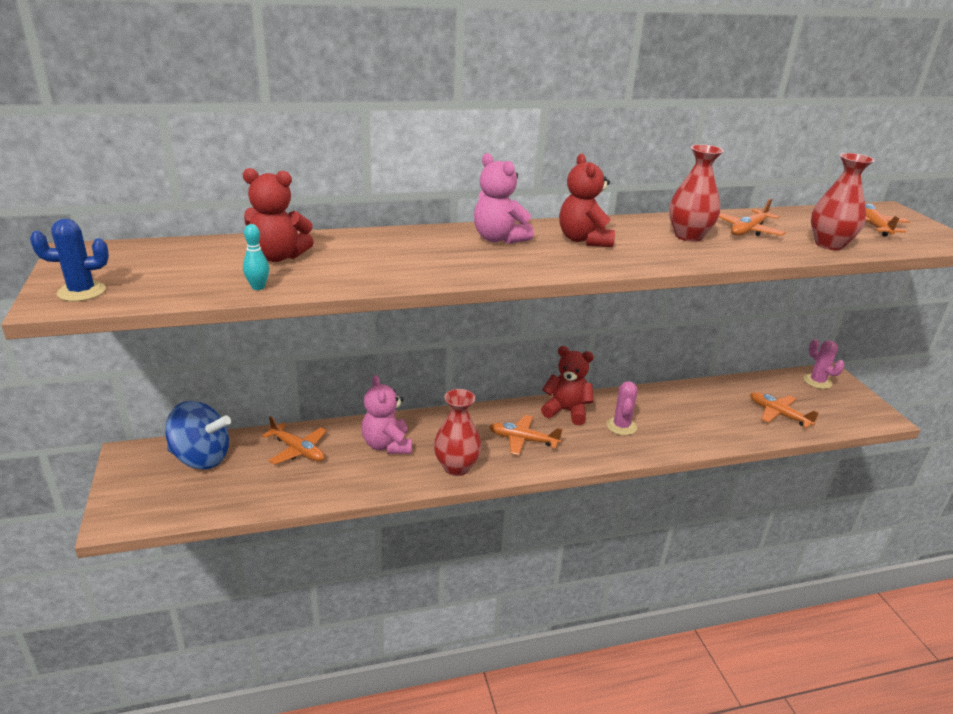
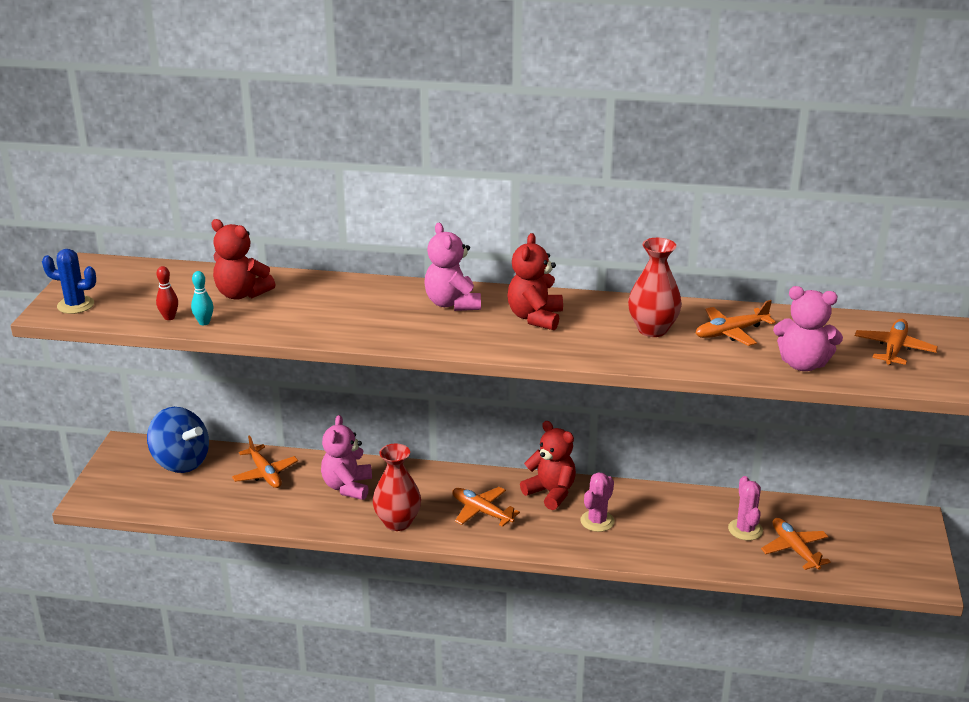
camera: 25 degrees right, 0 degrees up
(212, 288) = (169, 317): none -> red bowling pin
(817, 381) = (886, 524): pink cactus -> pink cactus (745, 530)
(829, 244) = (802, 364): red vase -> pink teddy bear

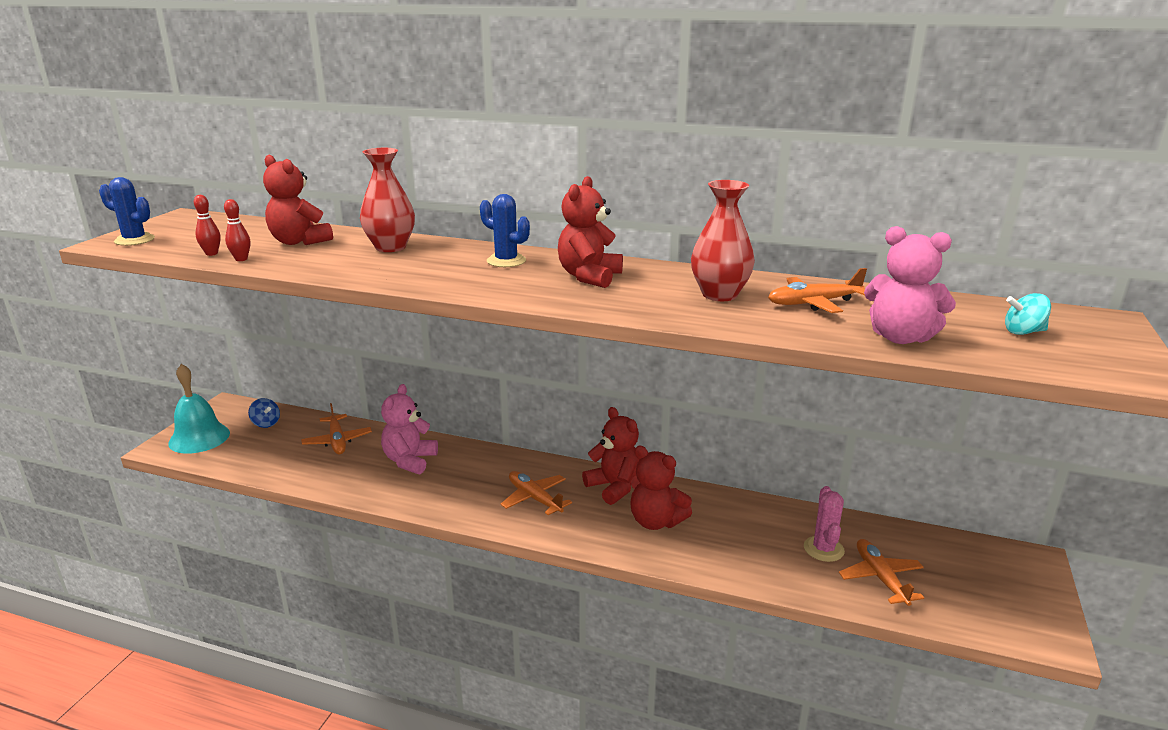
camera: 10 degrees right, 5 degrees down
(121, 485) = (199, 438): none -> turquoise bell
(181, 462) = (266, 423): blue spinning top -> blue spinning top, size x0.46
(204, 322) = (241, 259): turquoise bowling pin -> red bowling pin
(397, 522) = (443, 500): red vase -> red vase (390, 247)
(452, 303) = (506, 261): pink teddy bear -> blue cactus
(597, 521) = (656, 521): pink cactus -> red teddy bear
(894, 349) = (1023, 332): orange plane -> turquoise spinning top

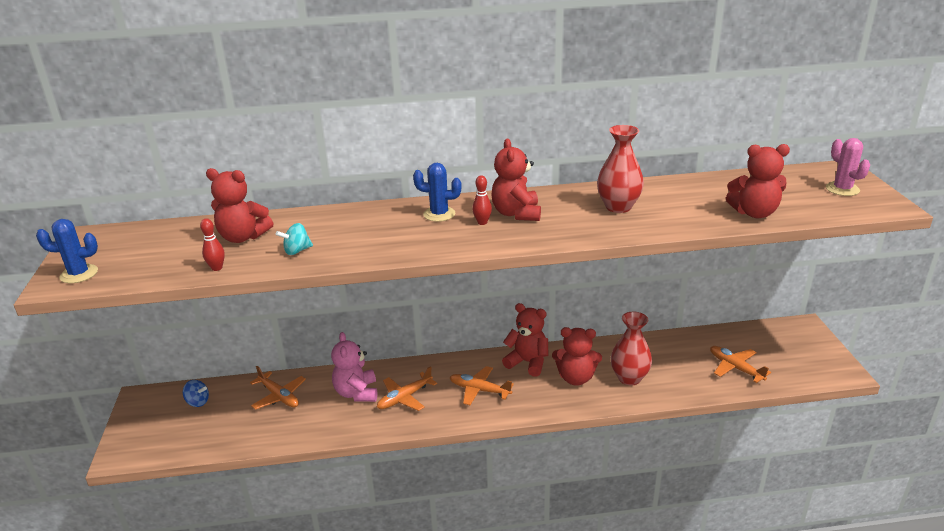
camera: 25 degrees left, 5 degrees up
(199, 438) = (147, 435): turquoise bell -> none
(211, 253) = (180, 269): red bowling pin -> red bowling pin (482, 222)
(390, 247) = (330, 223): red vase -> red vase (629, 378)
(814, 303) = (681, 199): orange plane -> orange plane (405, 397)
(823, 549) = (691, 360): pink cactus -> pink cactus (842, 189)
(900, 337) = (754, 213): pink teddy bear -> red teddy bear
(1023, 332) = (811, 190): turquoise spinning top -> turquoise spinning top (297, 251)

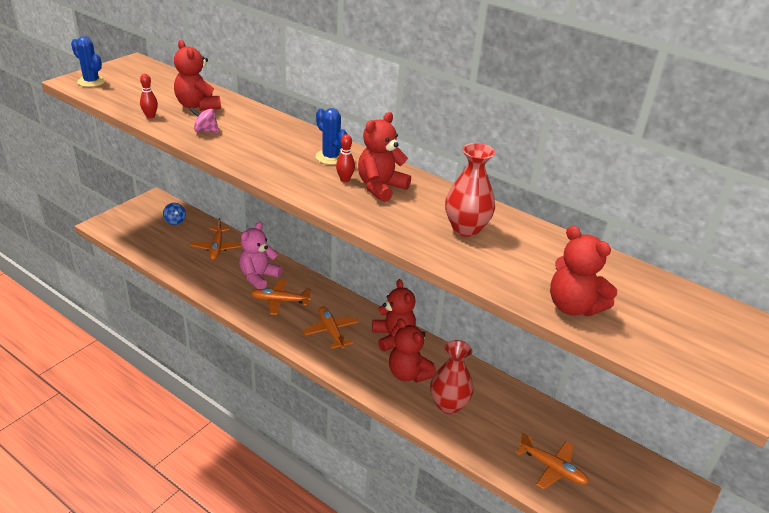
camera: 40 degrees right, 5 degrees up
(297, 251) = (205, 131): turquoise spinning top -> pink spinning top
(735, 368) = (552, 468): orange plane -> orange plane turned 120 degrees clockwise
(842, 189) = (720, 346): pink cactus -> none

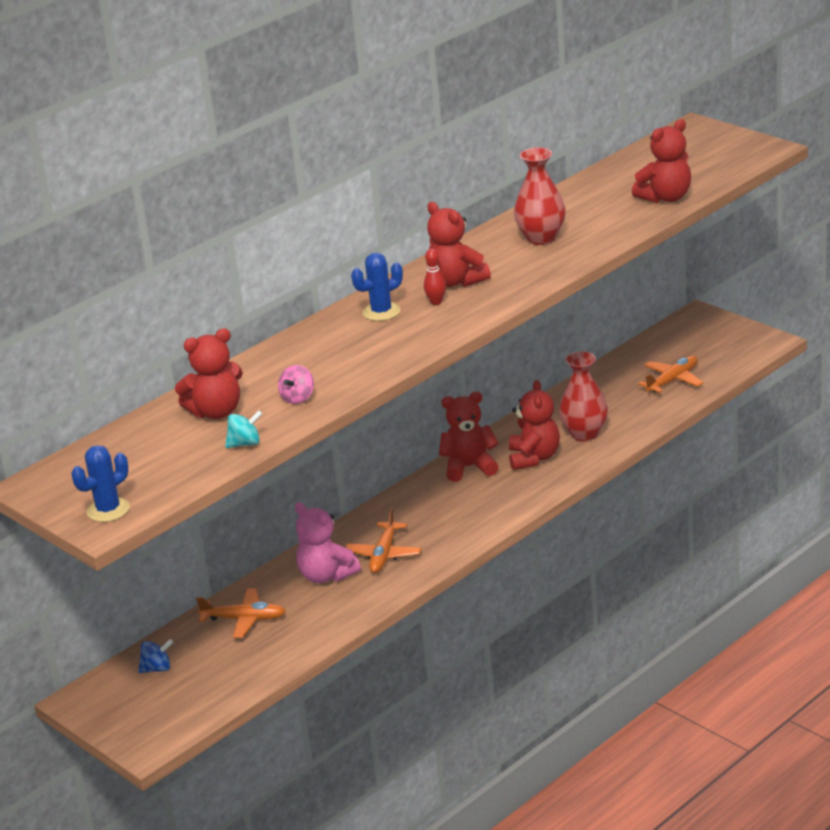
camera: 75 degrees left, 5 degrees down
(150, 116) = (245, 443): red bowling pin -> turquoise spinning top
(331, 331) = (452, 512): orange plane -> none
(408, 374) = (534, 458): red teddy bear -> red teddy bear turned 60 degrees counterclockwise

